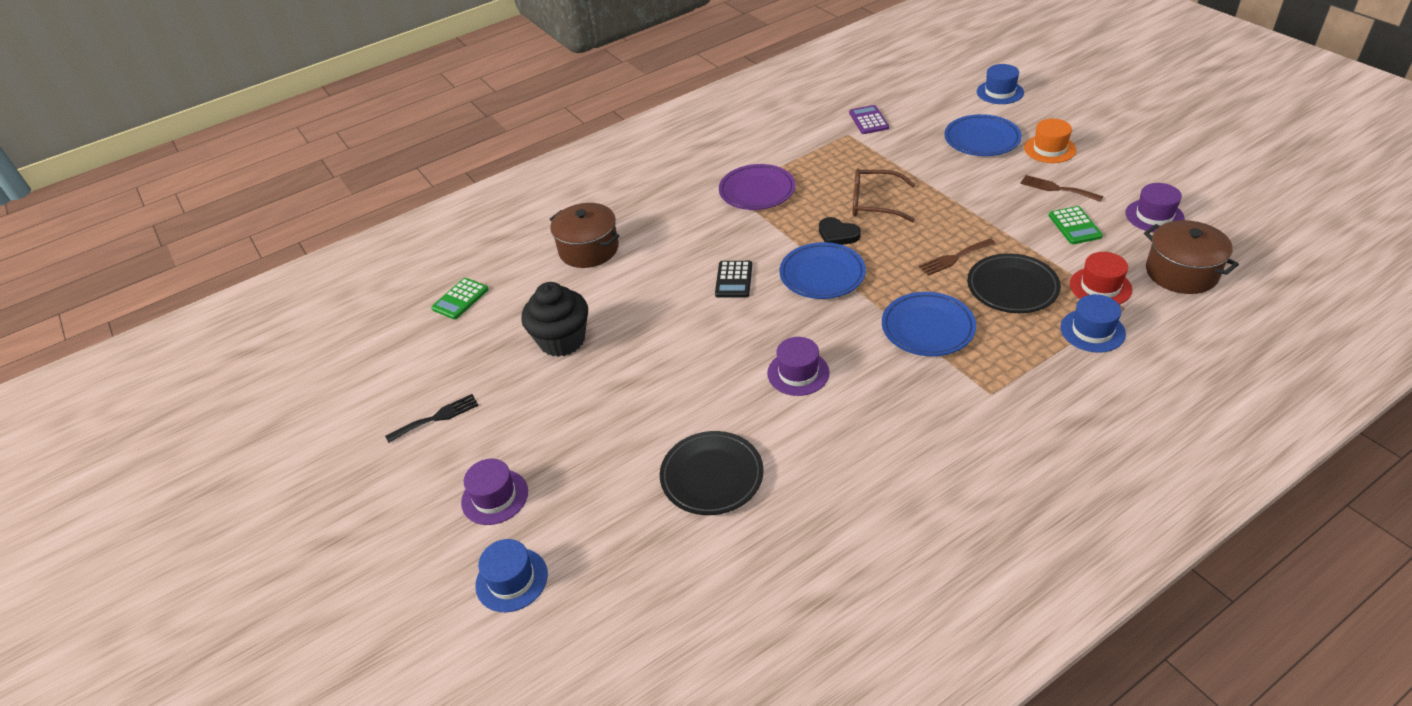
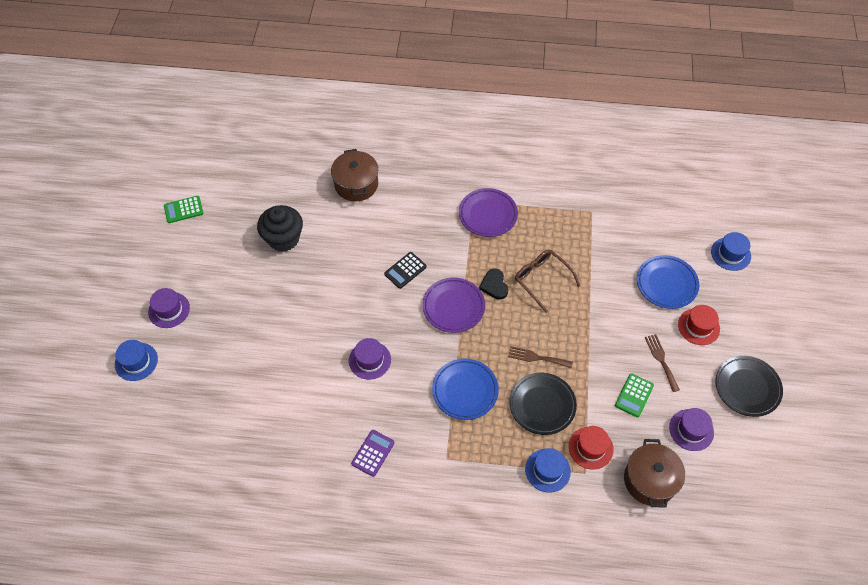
camera: 35 degrees right, 15 degrees up
(437, 417) = (186, 239): black fork -> none
(460, 299) = (263, 168): green calculator -> green calculator (183, 209)
(712, 476) = (267, 384): black plate -> black plate (747, 387)
(822, 275) = (453, 307): blue plate -> purple plate
(868, 120) = (617, 210): purple calculator -> purple calculator (373, 453)
(1049, 149) = (698, 326): orange hat -> red hat

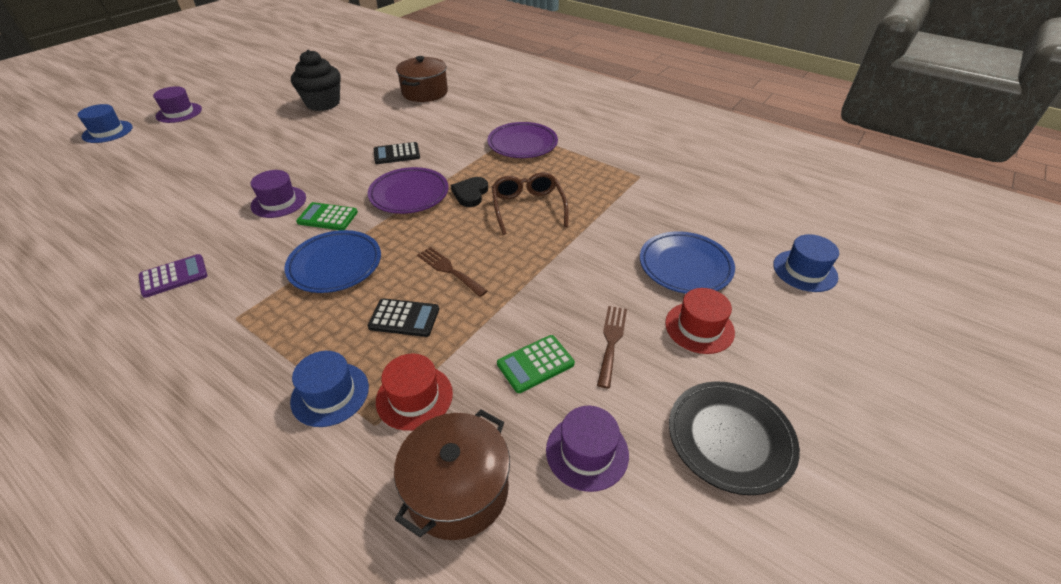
camera: 30 degrees right, 15 degrees down
(183, 209) = (276, 68): green calculator -> green calculator (327, 217)
(542, 405) = (404, 318): black plate -> black calculator

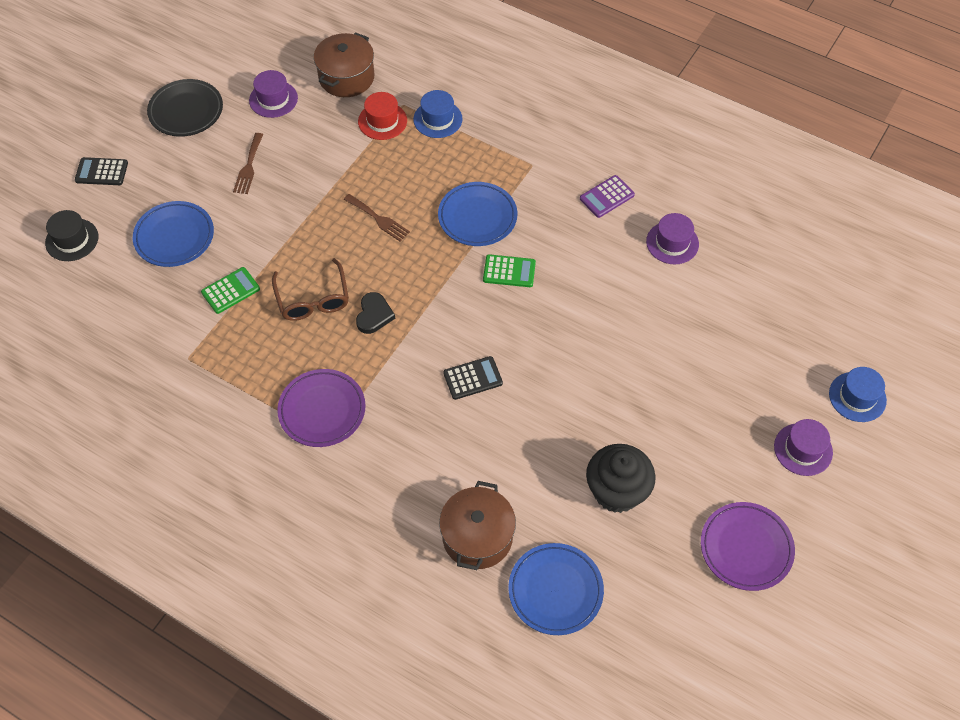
camera: 175 degrees right, 15 degrees up
(278, 202) = (568, 288): purple hat -> purple hat (672, 243)
(386, 75) = (555, 590): none -> blue plate
(404, 318) = (404, 173): black calculator -> black calculator (101, 172)
(409, 194) = (438, 309): purple plate -> purple plate (746, 548)
(535, 364) = (304, 147): green calculator -> green calculator (230, 291)
(699, 327) = (181, 181): red hat -> none
(805, 271) = (72, 240): blue hat -> black hat

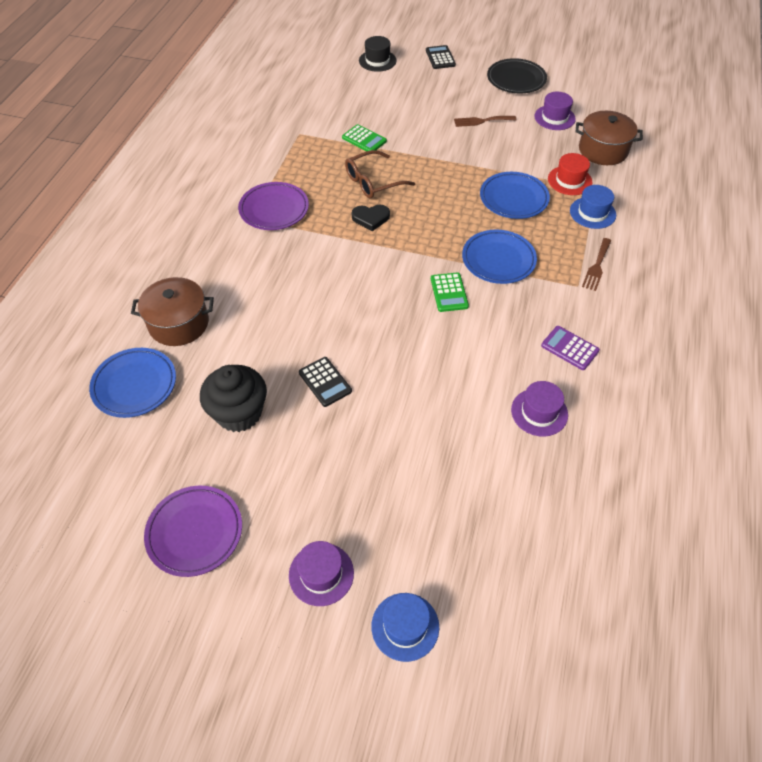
camera: 75 degrees right, 5 degrees down
(174, 237) = (400, 102): blue plate -> blue plate (513, 199)
(378, 219) = (466, 200): brown fork -> brown fork (597, 266)
(473, 378) = (329, 290): black calculator -> black calculator (325, 382)

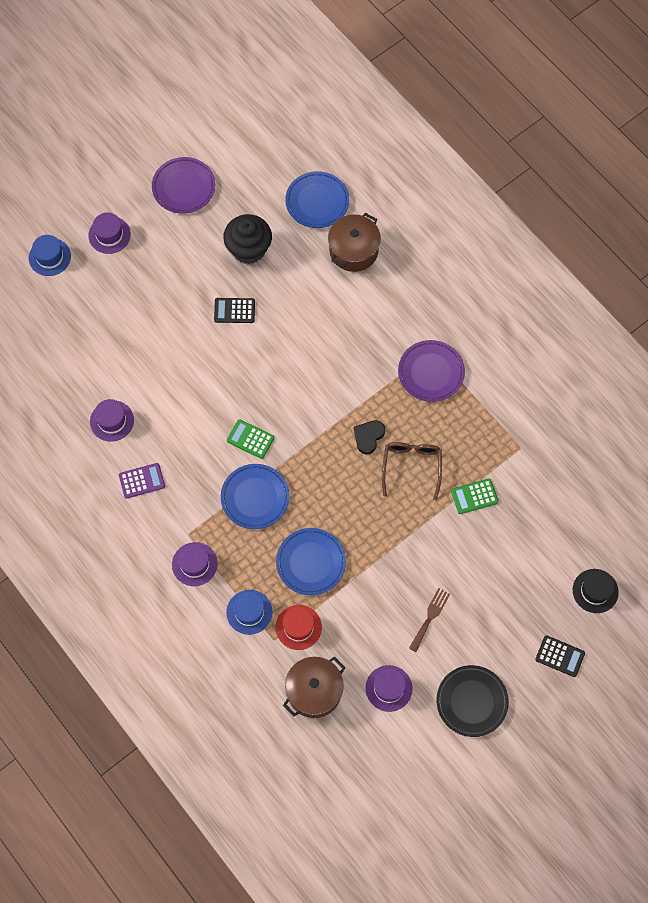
camera: 125 degrees right, 15 degrees up
(597, 266) = (194, 564): brown fork -> purple hat

